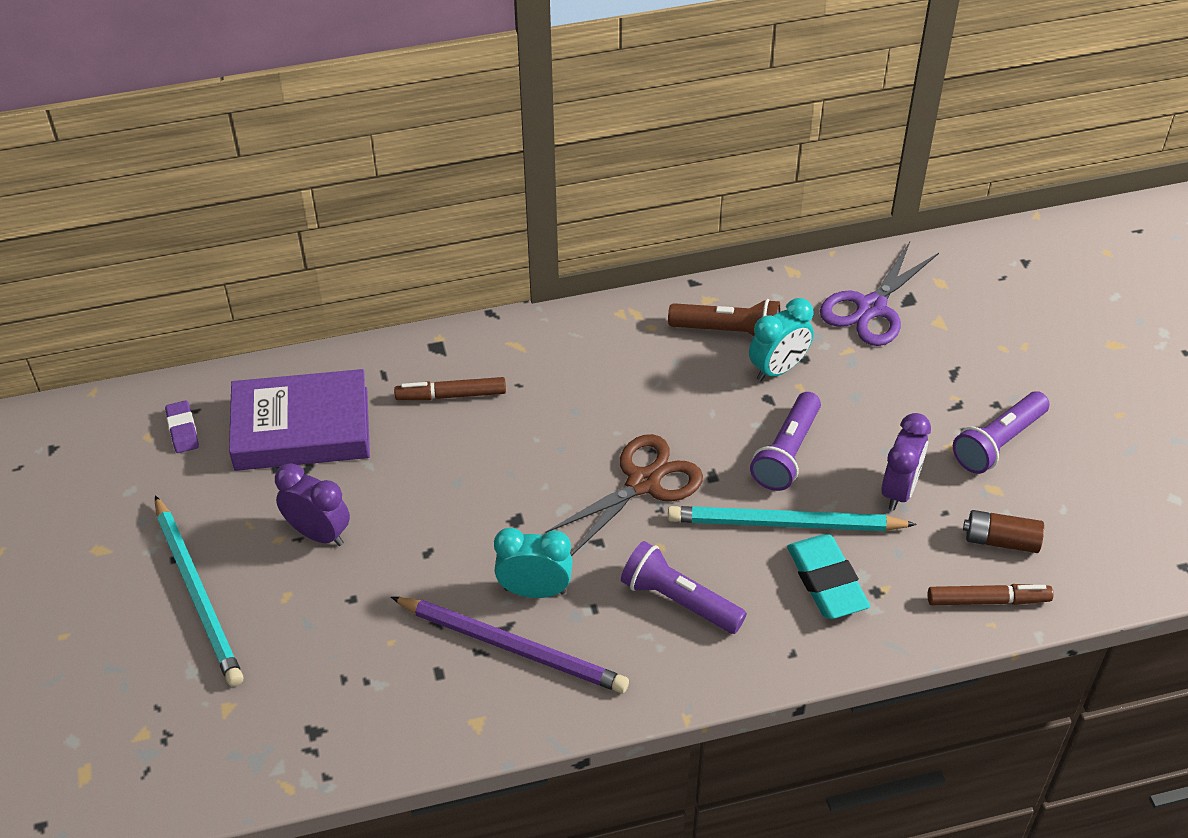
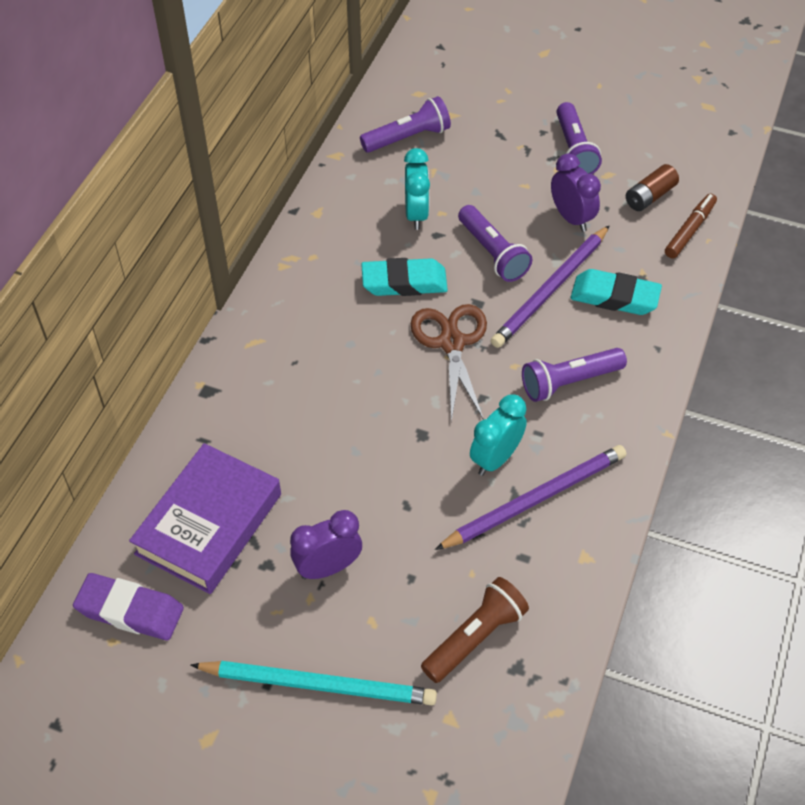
camera: 55 degrees left, 5 degrees up
(183, 430) = (130, 610): purple eraser -> purple eraser, size x1.73
(452, 395) = (266, 408): brown marker -> none
(684, 407) = (404, 282): none -> turquoise eraser
(728, 332) = (358, 219): brown flashlight -> brown flashlight (475, 637)
(784, 524) = (550, 290): turquoise pencil -> purple pencil
(871, 308) = (408, 138): purple scissors -> purple flashlight

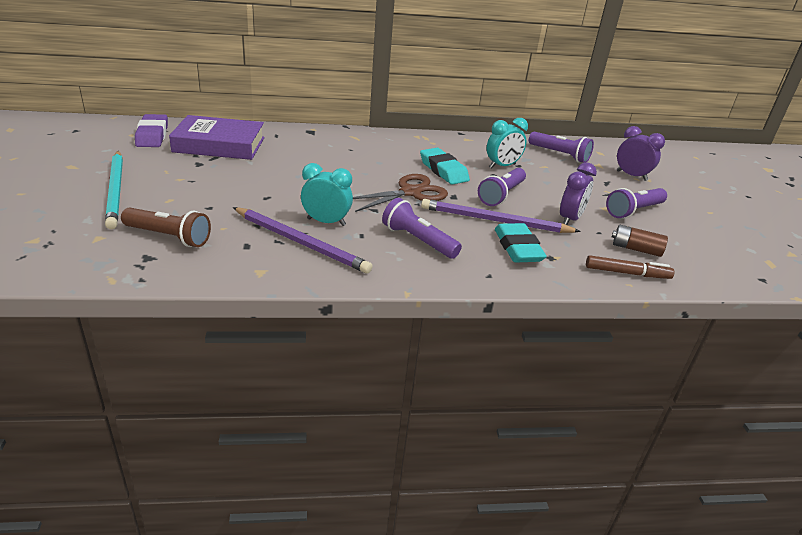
camera: 60 degrees right, 20 degrees down
(328, 567) = (205, 180): purple clock -> purple clock (631, 176)

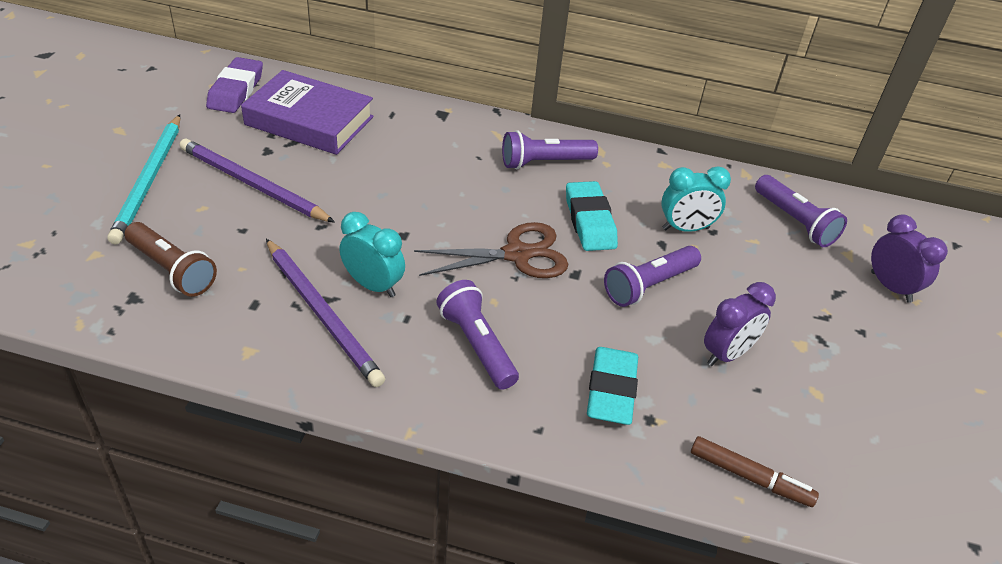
camera: 20 degrees right, 10 degrees up
(494, 221) = (608, 332): purple pencil -> purple pencil (252, 184)
(633, 211) = (844, 360): purple flashlight -> purple flashlight (544, 162)
(636, 249) = (796, 435): brown battery -> none

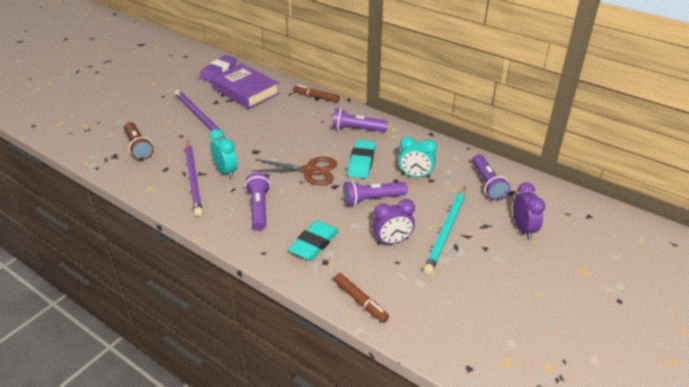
camera: 25 degrees right, 5 degrees down
(149, 180) = (152, 107): turquoise pencil -> turquoise pencil (446, 231)
(441, 114) = (316, 97): none -> brown marker

